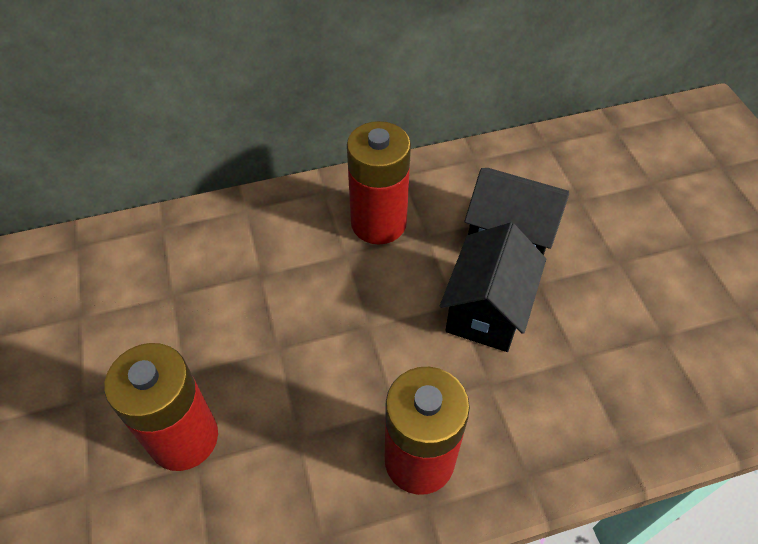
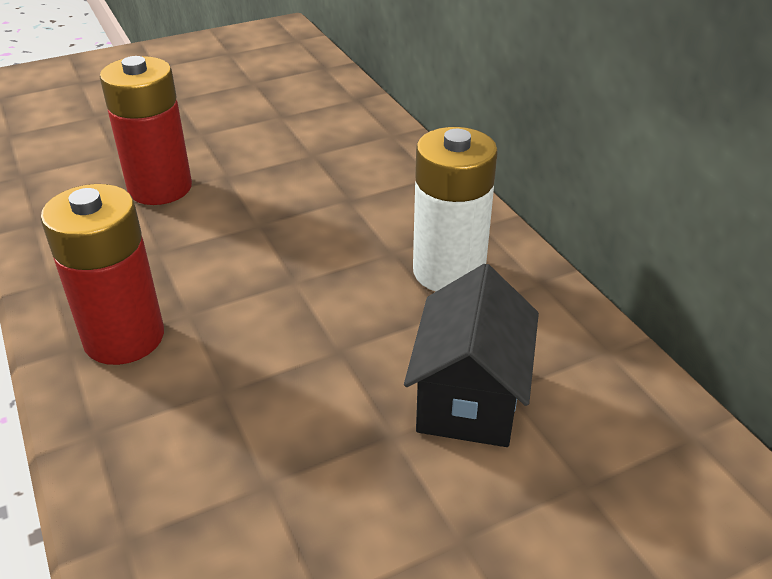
camera: 80 degrees right, 15 degrees down
(378, 223) = (448, 271): red battery -> white battery
(487, 309) = (334, 380): black house -> none

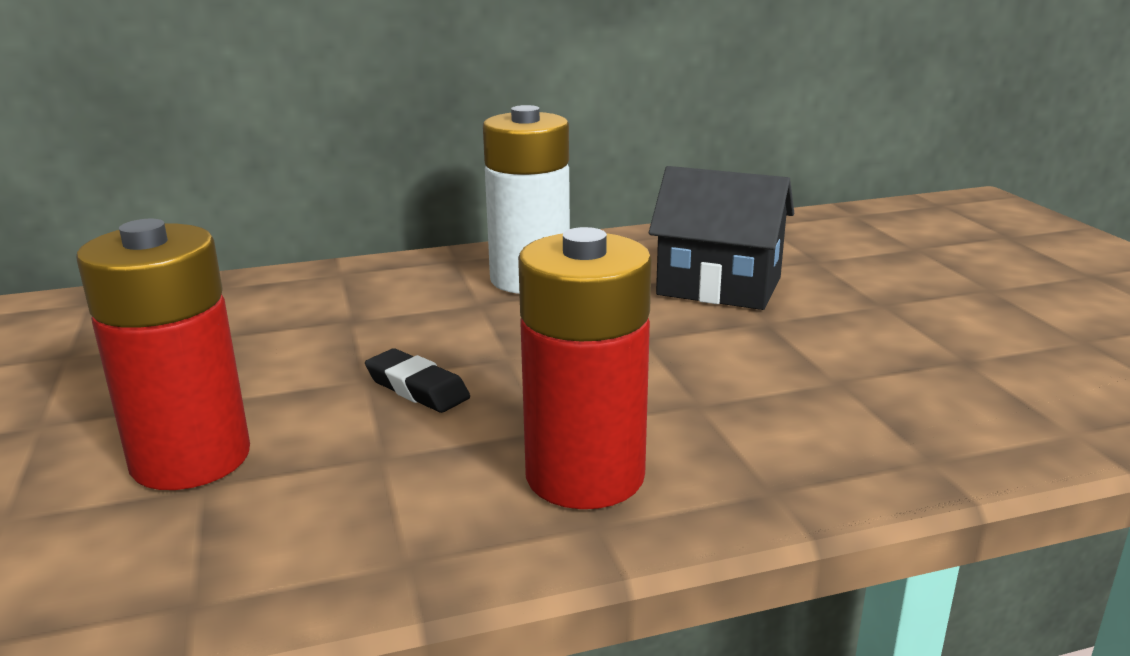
camera: 80 degrees left, 15 degrees down
(243, 248) = (417, 388): none -> black eraser

